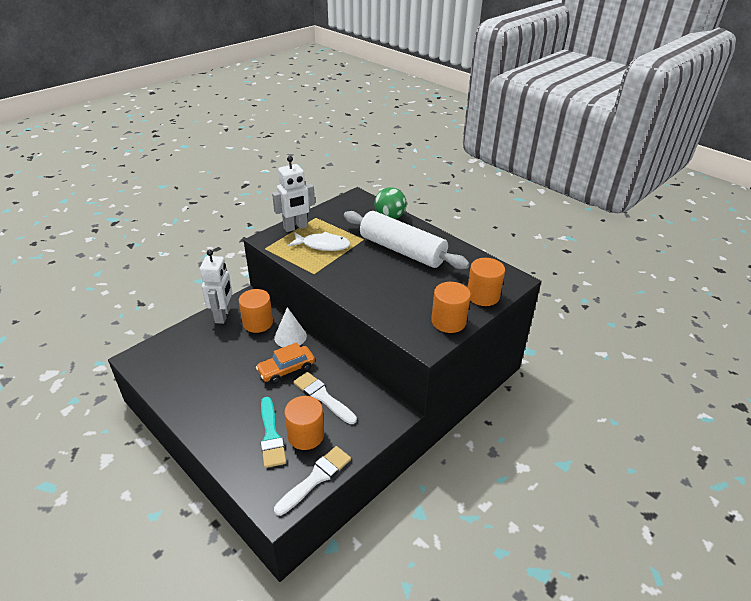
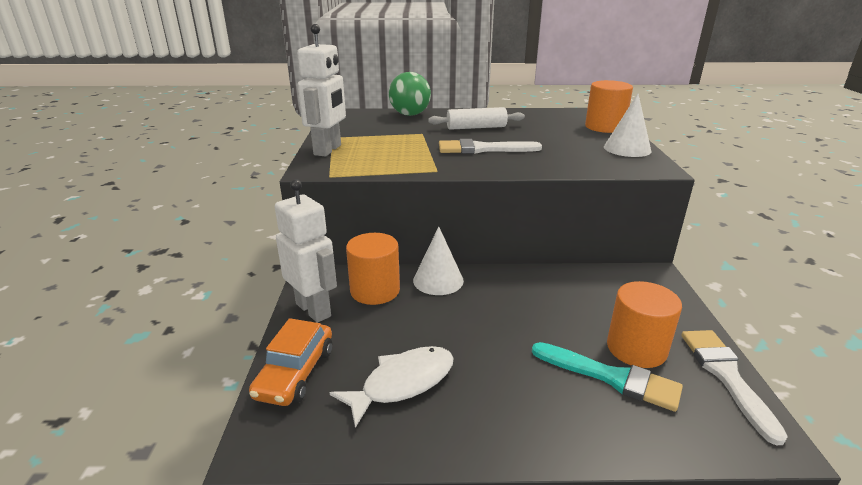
camera: 45 degrees left, 10 degrees down
(286, 369) = (495, 309): orange car -> orange car (295, 373)
(322, 397) = (577, 306): white brush -> white brush (483, 149)
(323, 245) = (393, 150): white fish -> white fish (402, 383)
(402, 250) = (476, 127): white rolling pin -> white rolling pin, size x0.51
(448, 321) = (627, 149): orange cylinder -> white cone

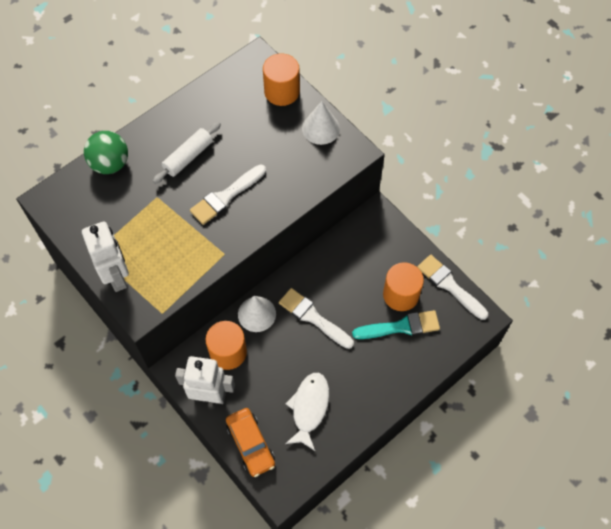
camera: 40 degrees left, 35 degrees up
(497, 311) = (313, 317): none -> white brush

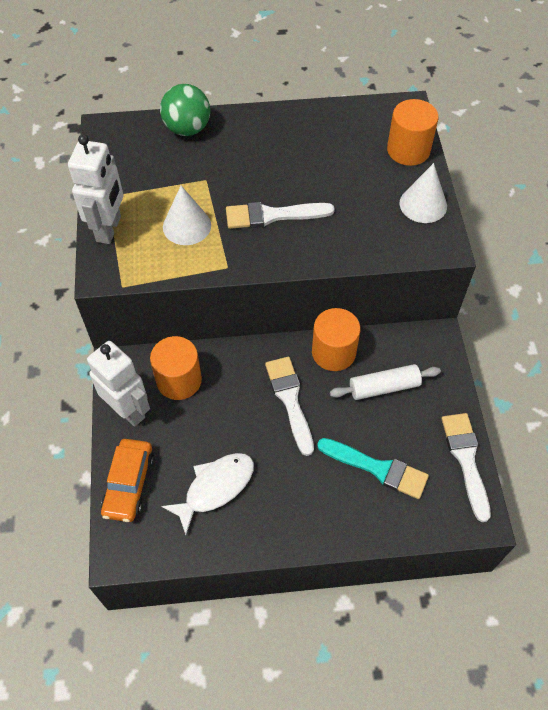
camera: 35 degrees right, 5 degrees down
(188, 157) = (265, 161): white rolling pin -> white rolling pin (384, 387)
(256, 314) = (236, 361): white cone -> white cone (187, 226)
(400, 295) = (402, 435): orange cylinder -> orange cylinder (333, 352)

